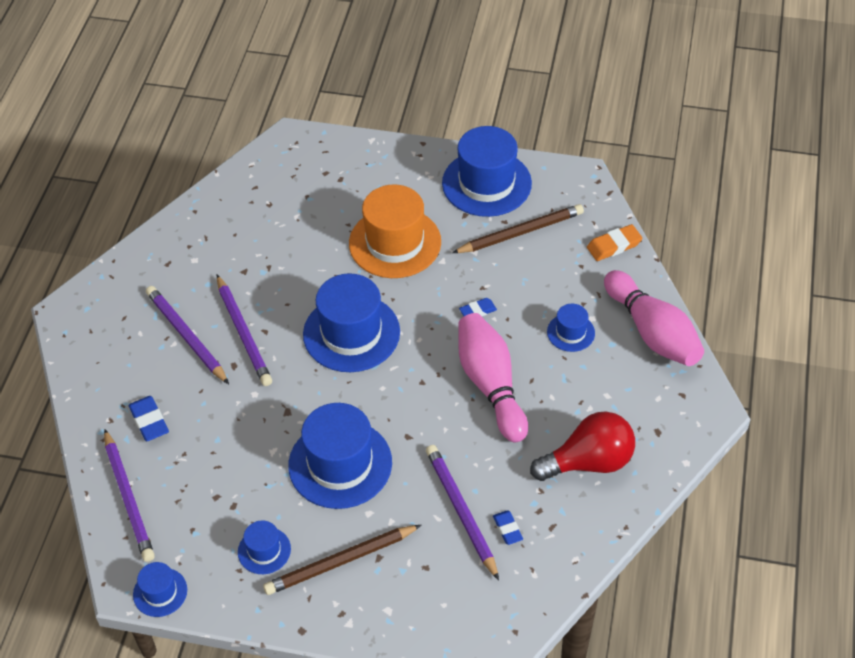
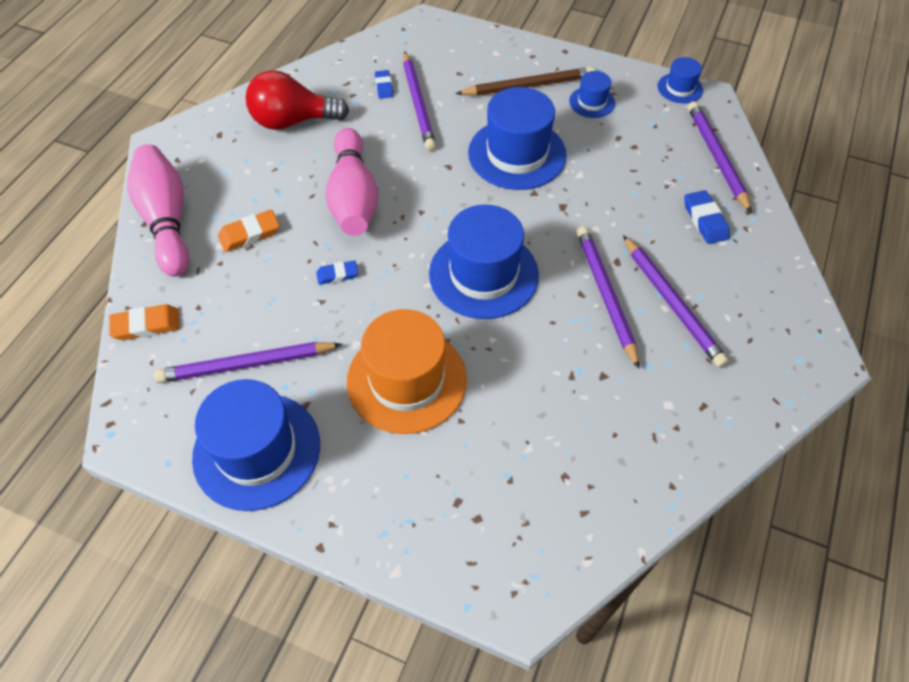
camera: 170 degrees left, 5 degrees up
(520, 232) = (246, 364): brown pencil -> purple pencil
(570, 332) = (249, 234): blue hat -> orange eraser

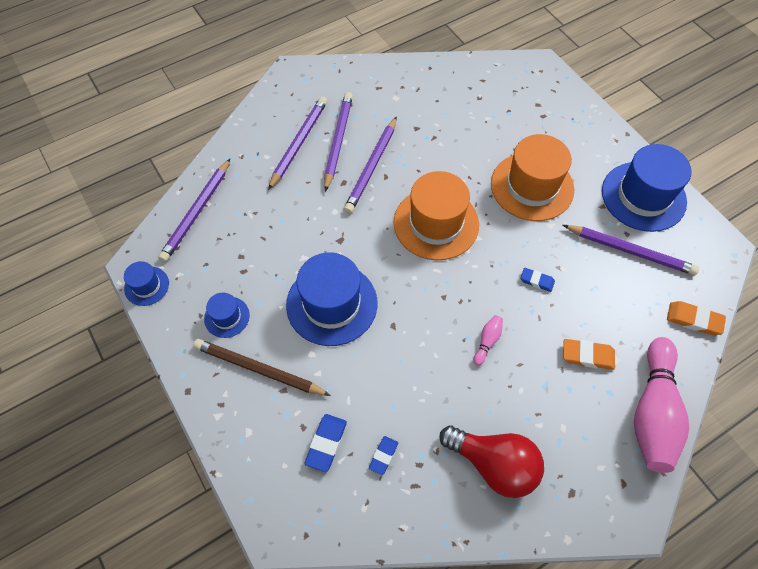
camera: 145 degrees left, 5 degrees up
(353, 197) = (487, 341): pink bowling pin -> pink bowling pin, size x0.41
(418, 103) = (368, 412): purple pencil -> purple pencil (299, 143)
(483, 274) = (436, 223): blue hat -> orange hat
(705, 220) = (260, 175): blue eraser -> blue eraser (326, 443)

